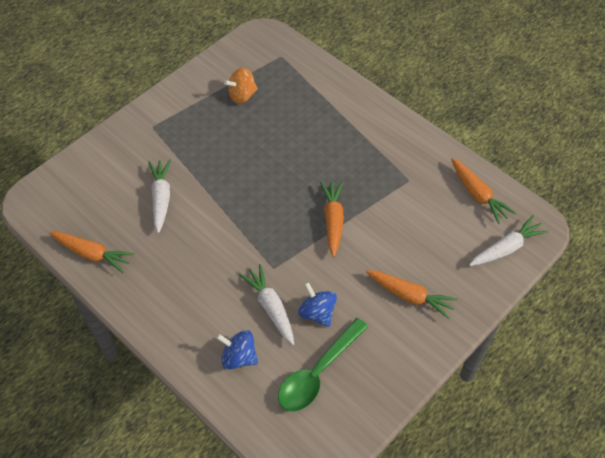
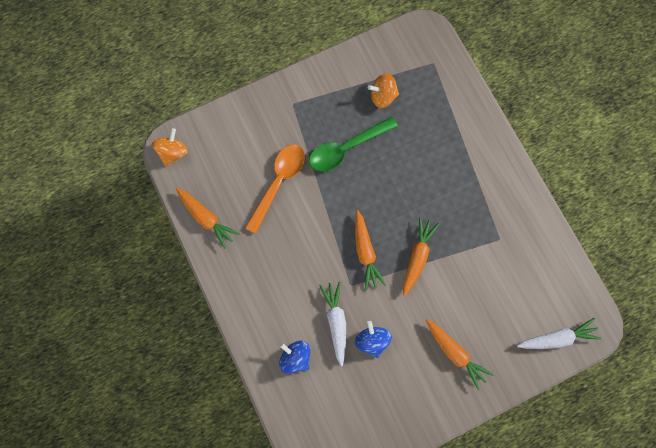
camera: 20 degrees right, 20 degrees up
(36, 204) = (173, 152): none -> orange spinning top
(161, 198) = (278, 183): white carrot -> orange spoon
(318, 372) = (354, 394): green spoon -> green spoon (346, 148)
(478, 195) = (555, 276): orange carrot -> orange carrot (365, 252)

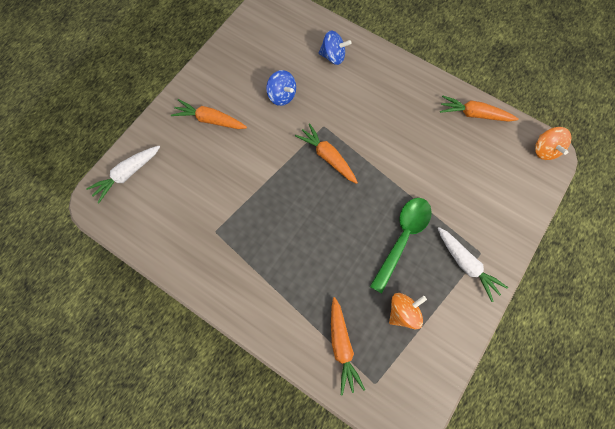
camera: 150 degrees right, 5 degrees down
(278, 183) = (439, 173): orange spoon -> none
(336, 322) = (318, 94): white carrot -> white carrot (466, 264)
(417, 257) = (281, 176): orange carrot -> orange carrot (342, 346)

